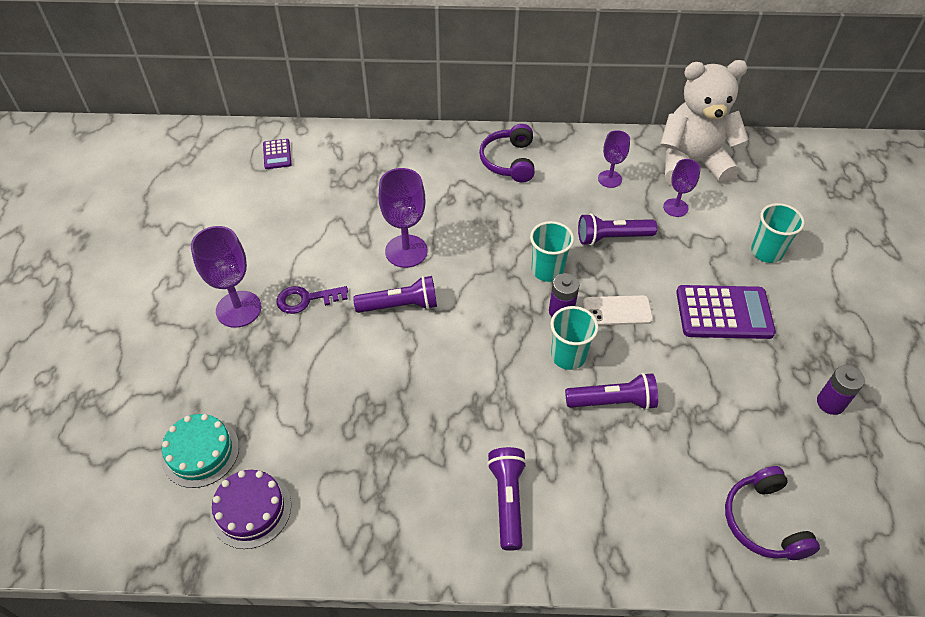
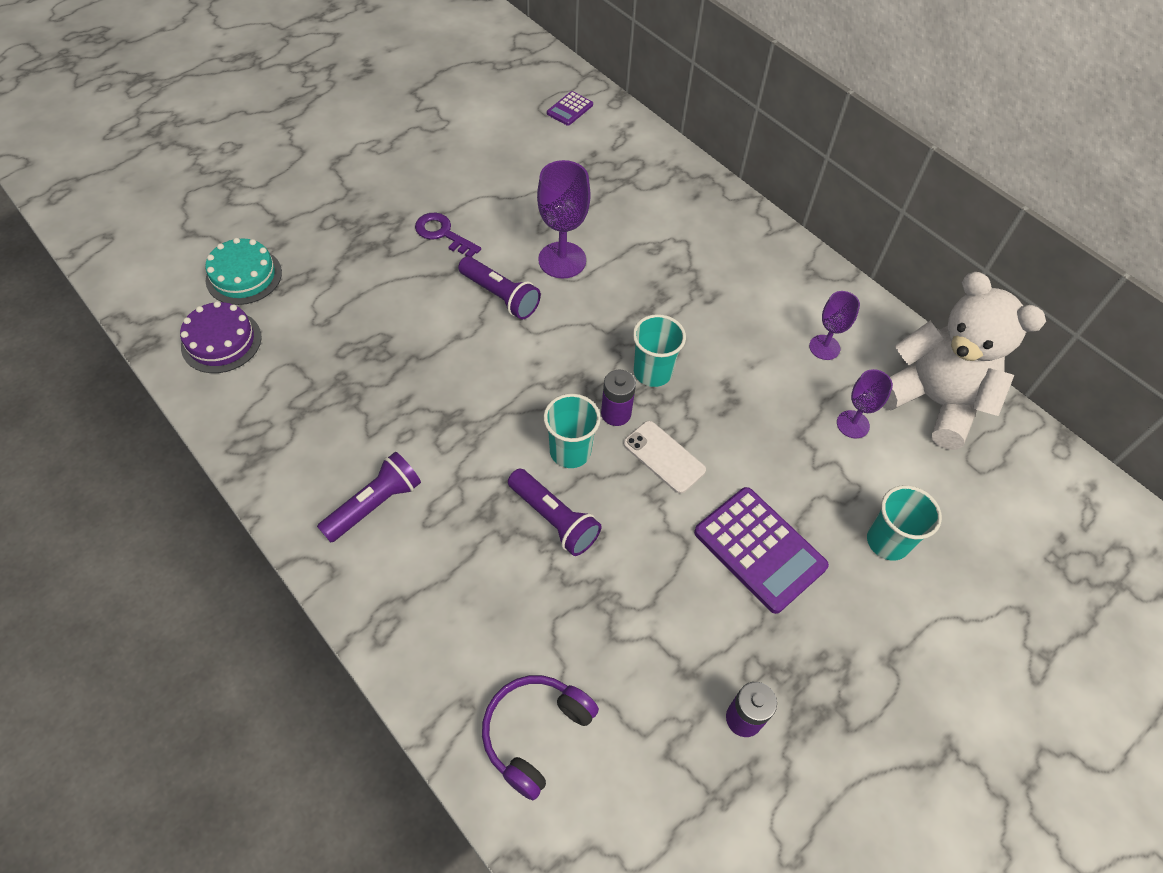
camera: 45 degrees right, 5 degrees up
(238, 309) = (391, 202): purple goblet -> none
(509, 161) = (751, 258): purple headphones -> none
(612, 237) = (750, 396): purple flashlight -> none

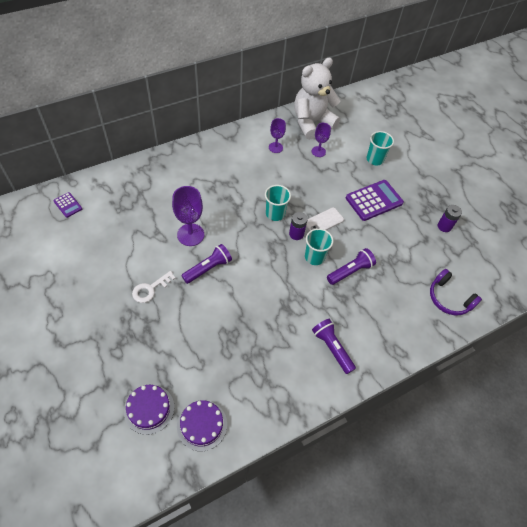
camera: 80 degrees left, 0 degrees up
(244, 276) = (149, 409): turquoise cake -> purple cake
(443, 234) = (150, 289): purple key -> white key

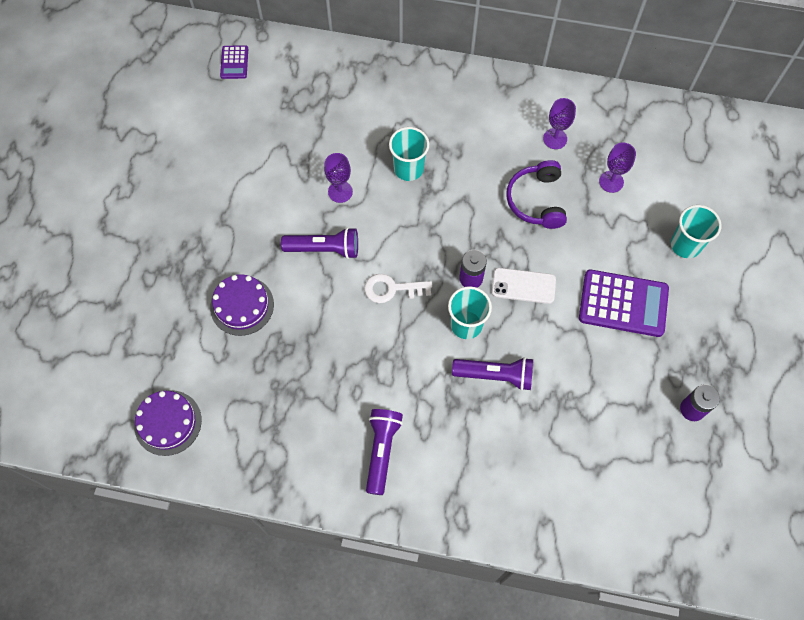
camera: 45 degrees right, 10 degrees up
(149, 409) = (131, 364): purple cake -> purple cake (242, 305)
(150, 289) = (240, 229): white key -> white key (392, 289)
(190, 235) = (340, 192): purple goblet -> purple goblet, size x0.61
(275, 214) = (468, 233): turquoise cup -> turquoise cup (408, 169)
(312, 123) = (643, 132): white teddy bear -> none
(449, 298) = (595, 506): purple headphones -> purple headphones (536, 200)

